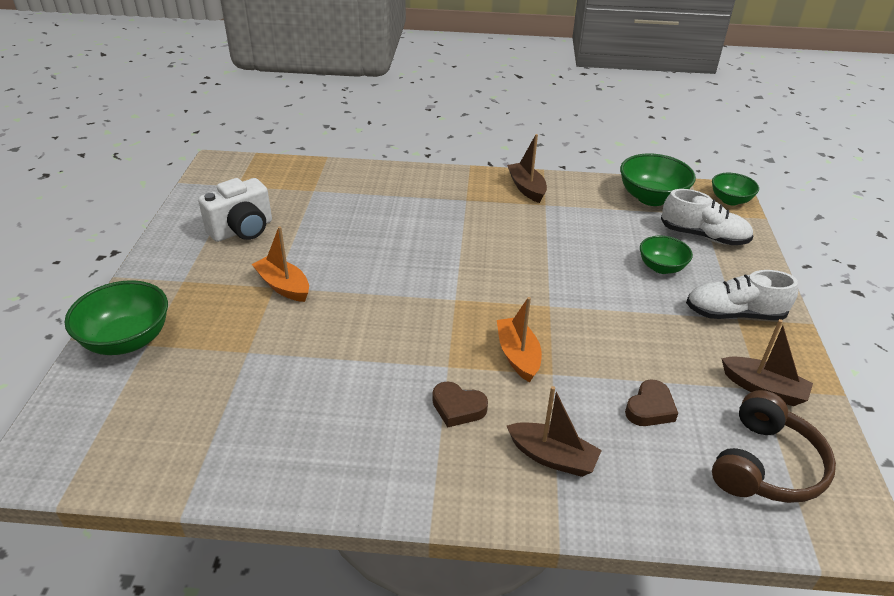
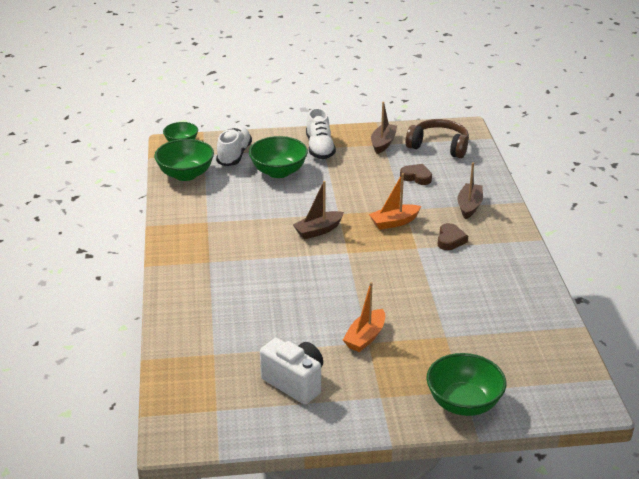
camera: 100 degrees left, 5 degrees down
(526, 188) = (183, 232): brown boat -> brown boat (318, 230)
(661, 267) = (278, 172): green bowl -> green bowl, size x1.61

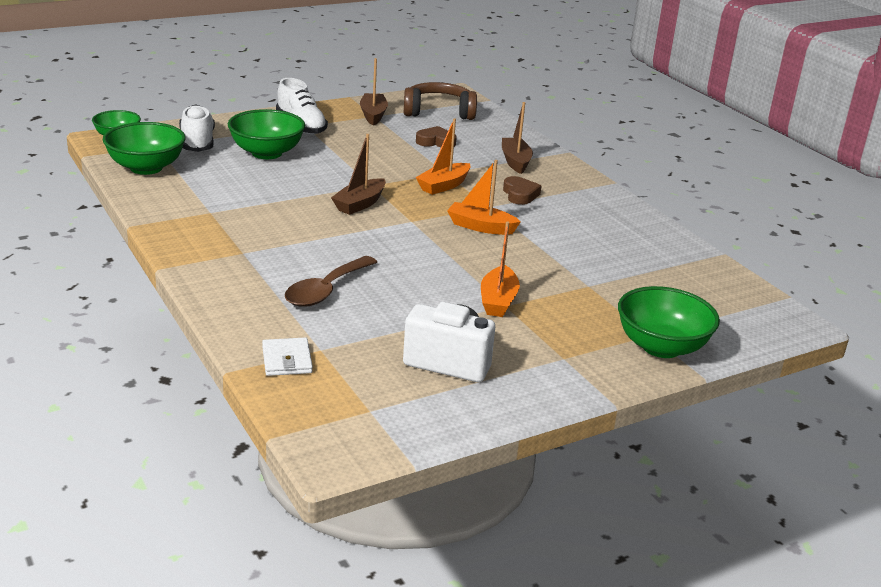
camera: 25 degrees left, 5 degrees down
(186, 358) = (287, 360): none -> white wallet
(246, 305) = (325, 290): none -> brown spoon
(397, 266) = (480, 227): none -> orange boat

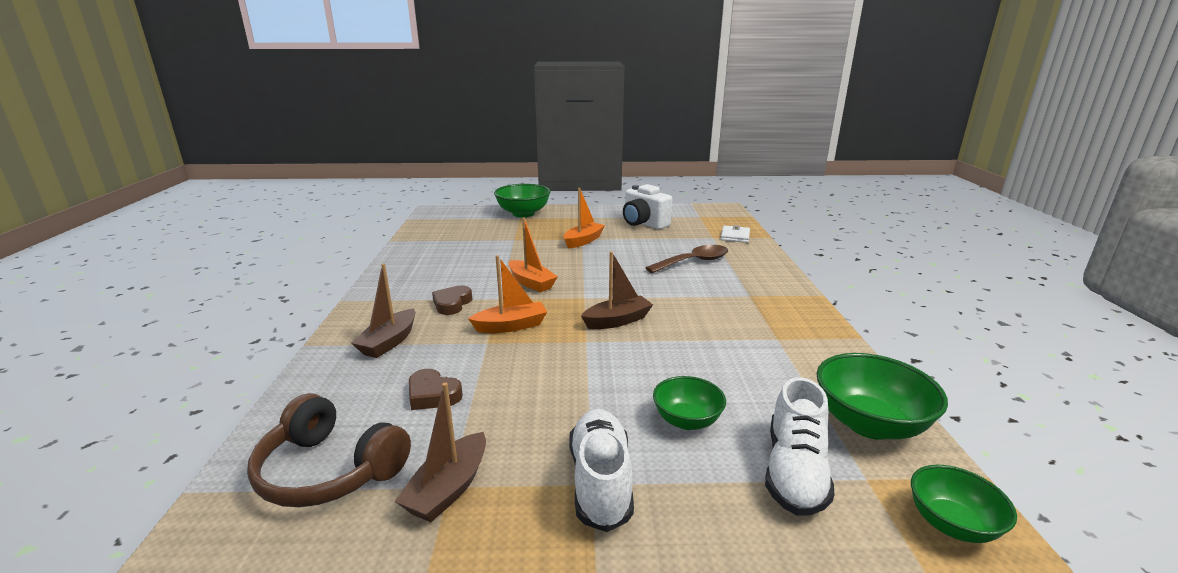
camera: 150 degrees left, 5 degrees down
(267, 153) = (687, 420): green bowl -> green bowl, size x0.62

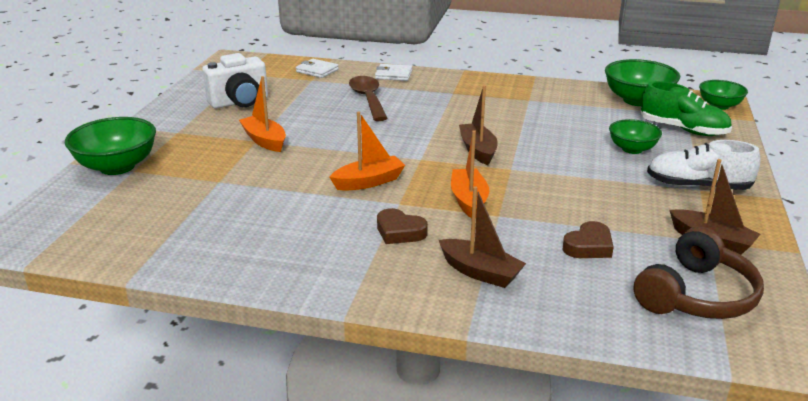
camera: 75 degrees left, 5 degrees up
(763, 264) = (393, 75): none -> white wallet
(794, 472) = (683, 130): white shoe -> green shoe

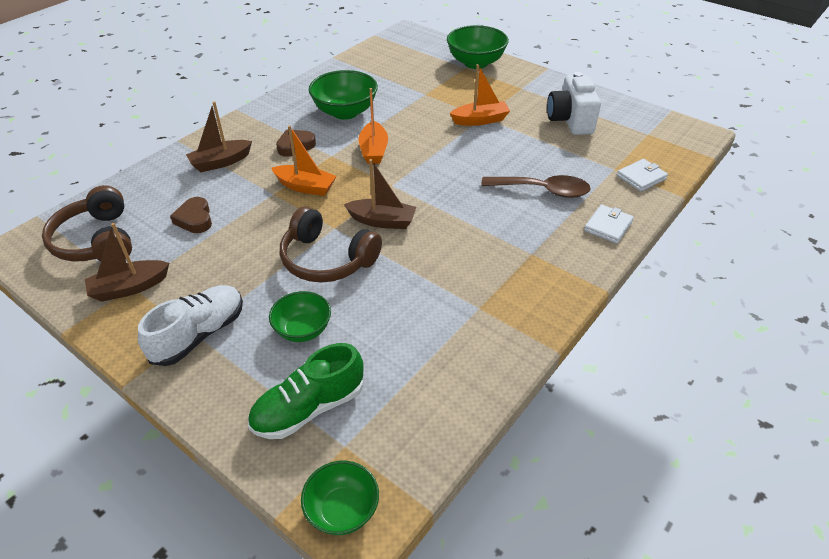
camera: 115 degrees right, 15 degrees up
(553, 161) = (327, 259): none -> brown headphones
(637, 100) = (418, 417): green bowl -> green bowl (345, 112)

